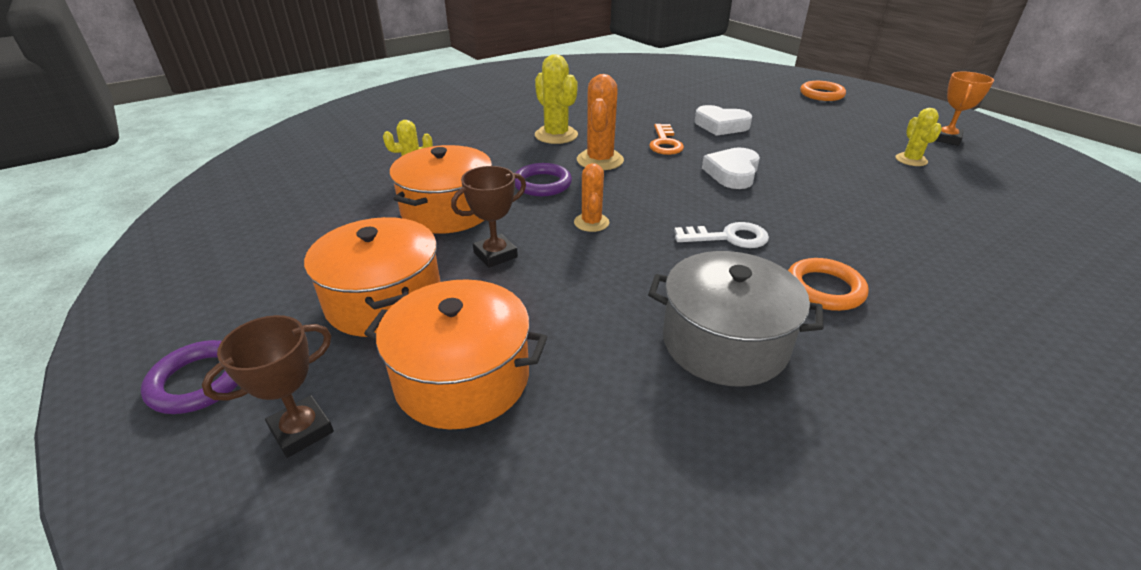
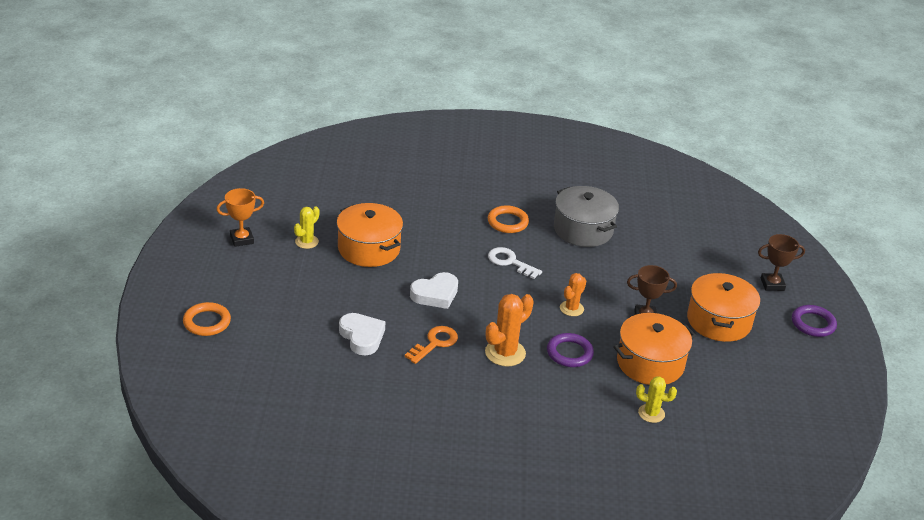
camera: 145 degrees left, 0 degrees up
(462, 378) = (701, 271): orange pot -> orange pot (369, 249)
(556, 135) = (504, 399): yellow cactus -> none

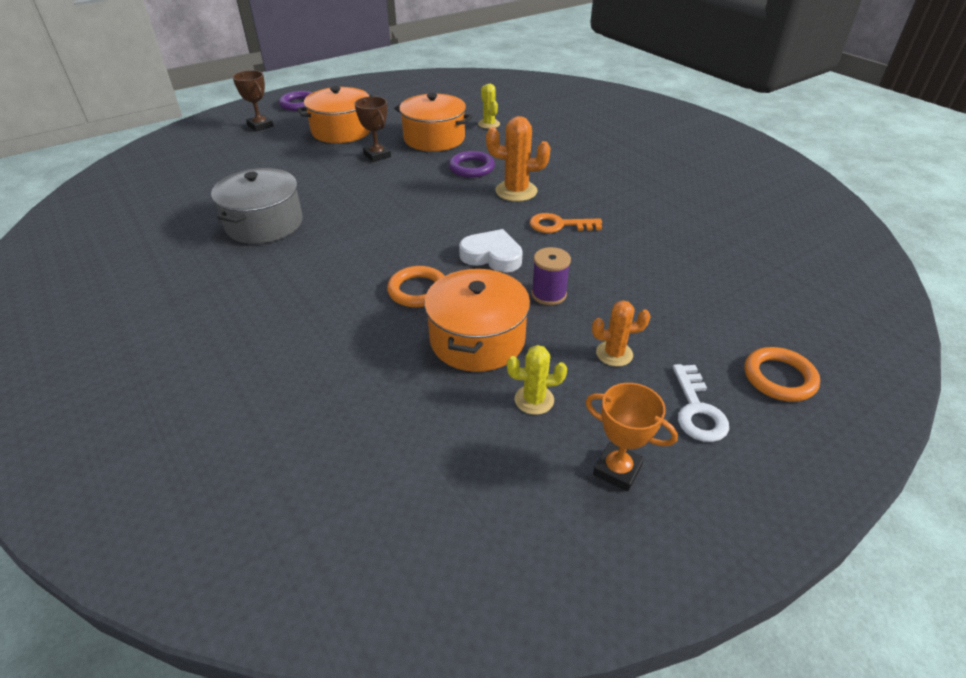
camera: 125 degrees left, 5 degrees up
(362, 337) = (616, 264): white heart -> none
(371, 292) = (548, 294): none -> purple spool
(507, 222) = (300, 271): orange ring -> orange ring (418, 290)
(510, 262) = (378, 240): white key -> white key (697, 410)
(571, 308) = (410, 186): orange cactus -> orange cactus (614, 354)

